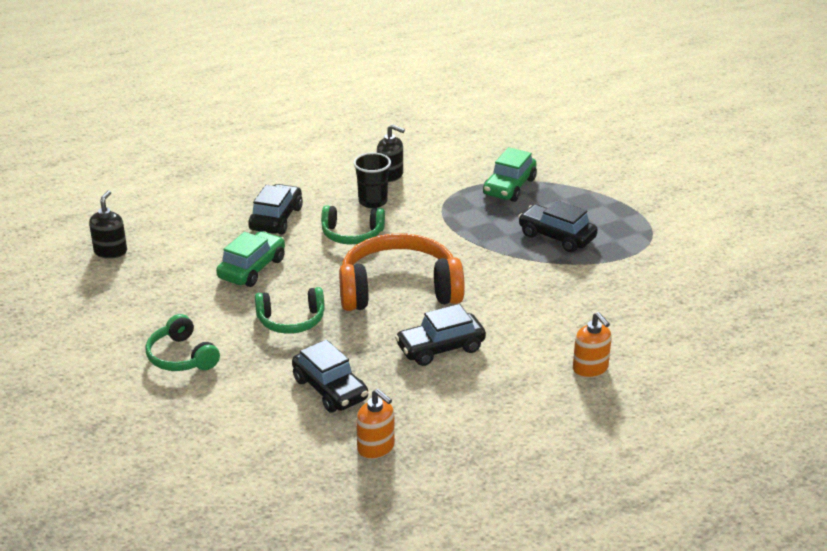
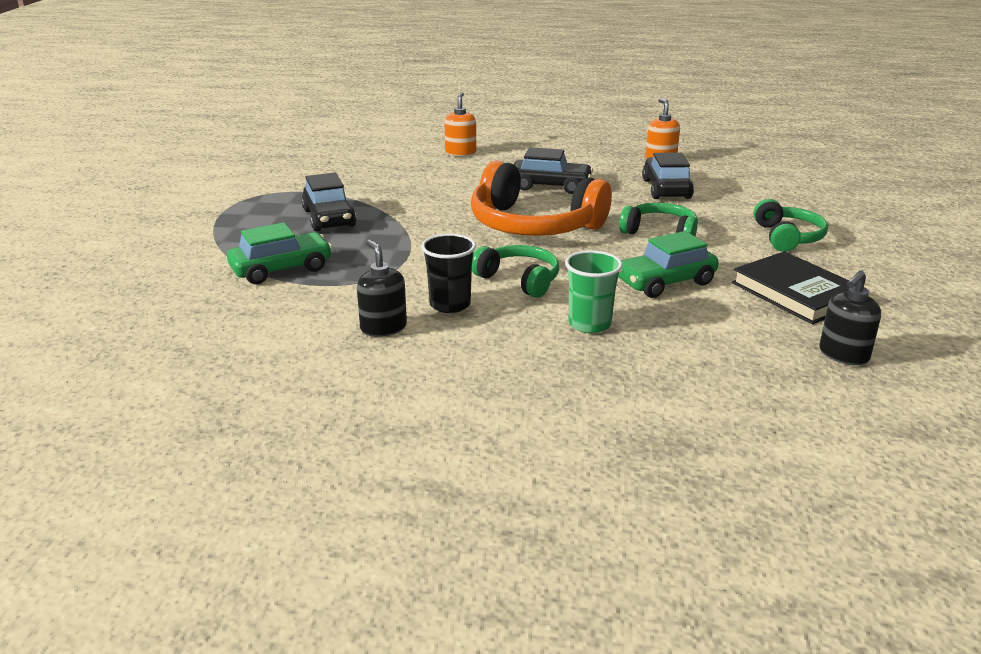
camera: 145 degrees left, 5 degrees down
(154, 293) = (796, 293): none -> black book
(276, 219) = (589, 324): black car -> green cup

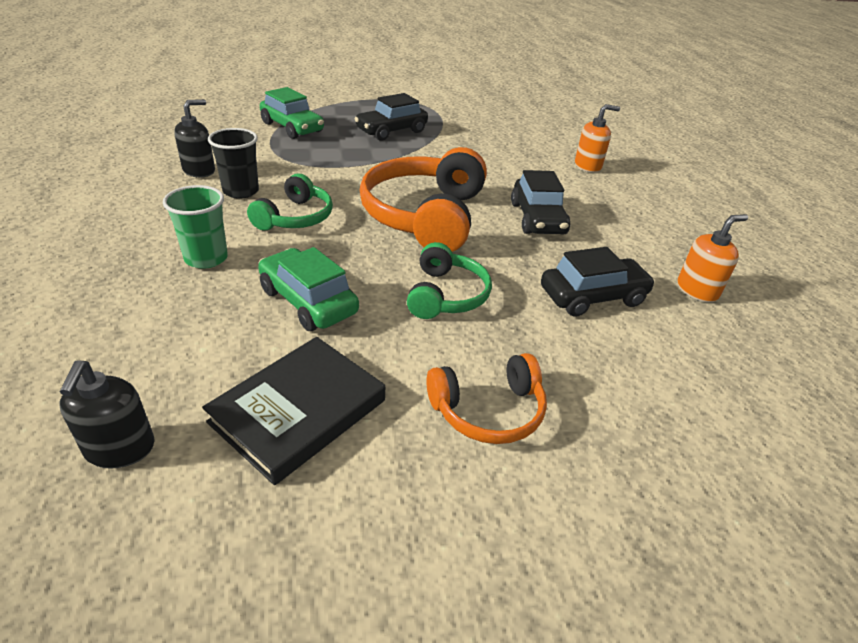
camera: 70 degrees right, 10 degrees up
(787, 237) = (488, 410): green headphones -> orange headphones
(843, 355) = (120, 449): black soap dispenser -> black soap dispenser turned 120 degrees counterclockwise

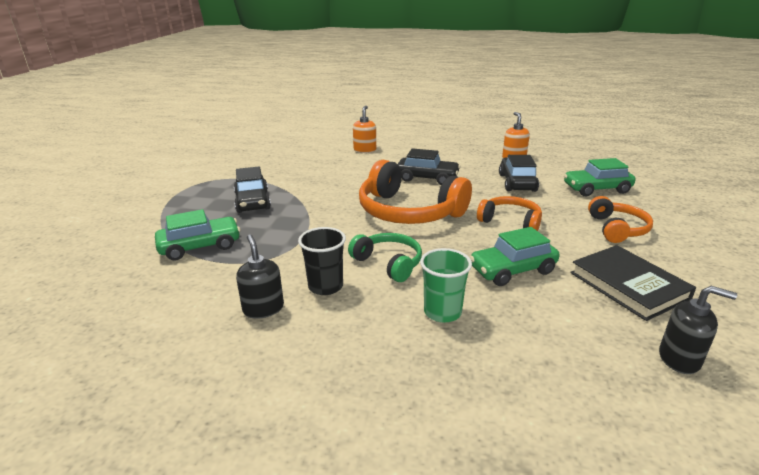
camera: 65 degrees left, 10 degrees down
(446, 295) = (510, 221): green headphones -> orange headphones
(647, 392) = (596, 189): none -> green car

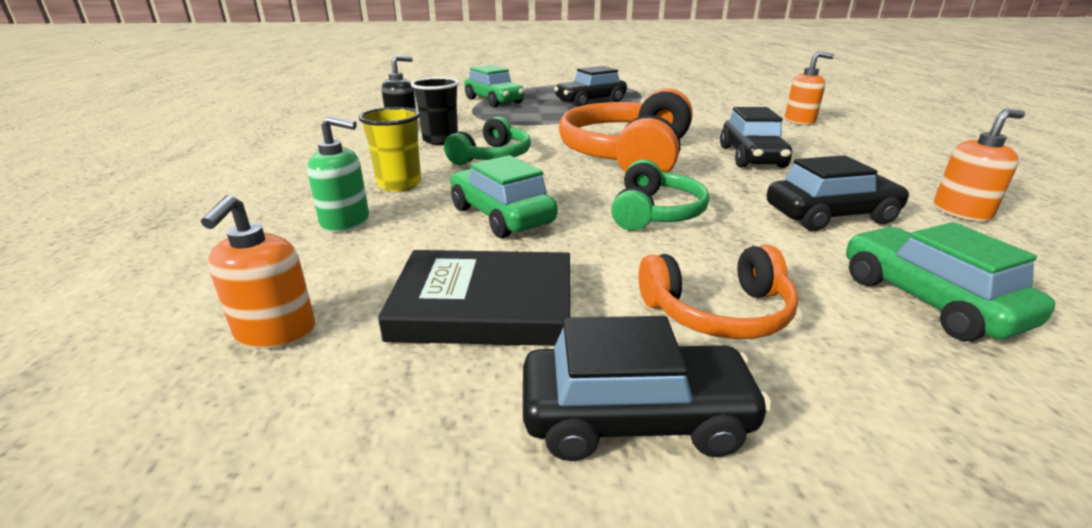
camera: 75 degrees right, 0 degrees up
(442, 312) = (399, 184): green cup -> yellow cup
(510, 221) = (655, 212): orange headphones -> green headphones
(520, 339) = (346, 222): none -> green soap dispenser
(628, 285) = (484, 305): black book -> black book turned 45 degrees clockwise
(679, 359) = (275, 332): black soap dispenser -> orange soap dispenser
(698, 260) = (635, 418): none -> black car

